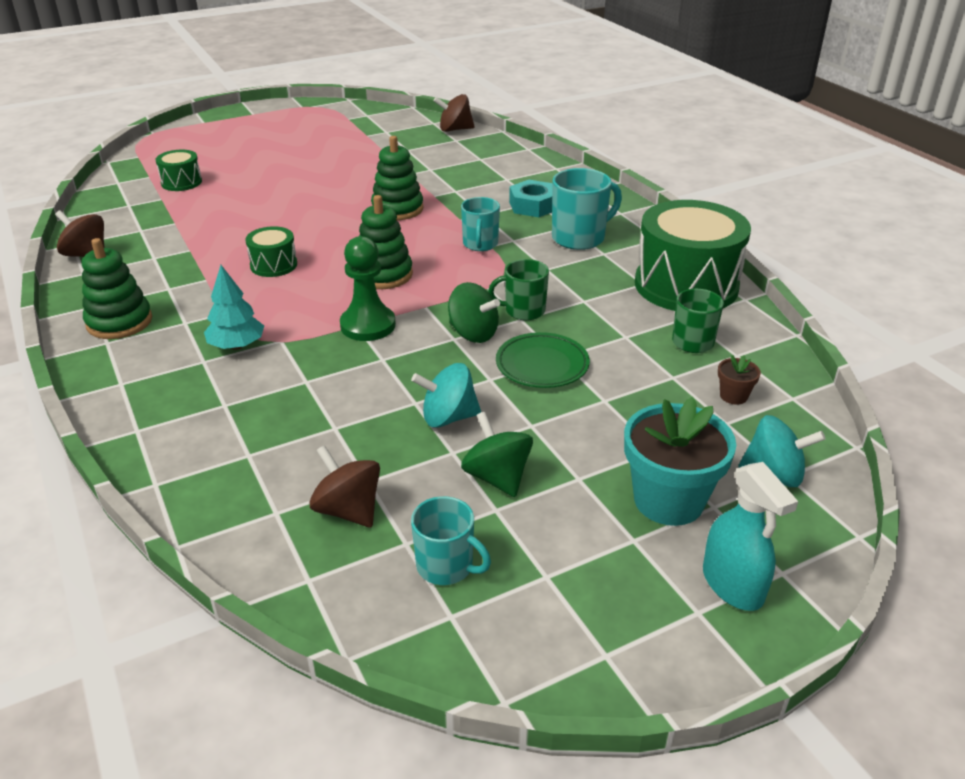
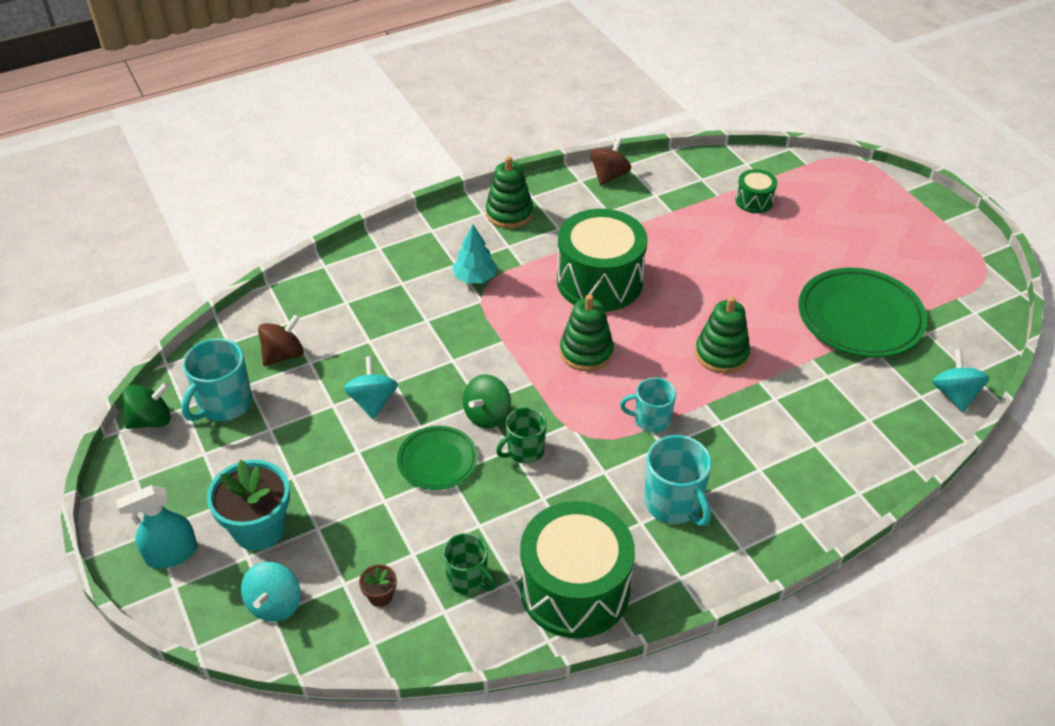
camera: 90 degrees right, 10 degrees up
(273, 265) = (599, 281): green drum -> green drum, size x2.13
(363, 152) = (860, 318): none -> green plate
(368, 325) = (502, 348): green pawn -> none
(446, 566) = (224, 404): turquoise mug -> turquoise mug, size x1.51
(455, 129) = (954, 395): brown spinning top -> turquoise spinning top
(497, 477) = (301, 430): green spinning top -> green spinning top (151, 420)
(523, 311) = (524, 451): green mug -> green mug turned 120 degrees counterclockwise
(533, 206) = (747, 466): turquoise nut -> none

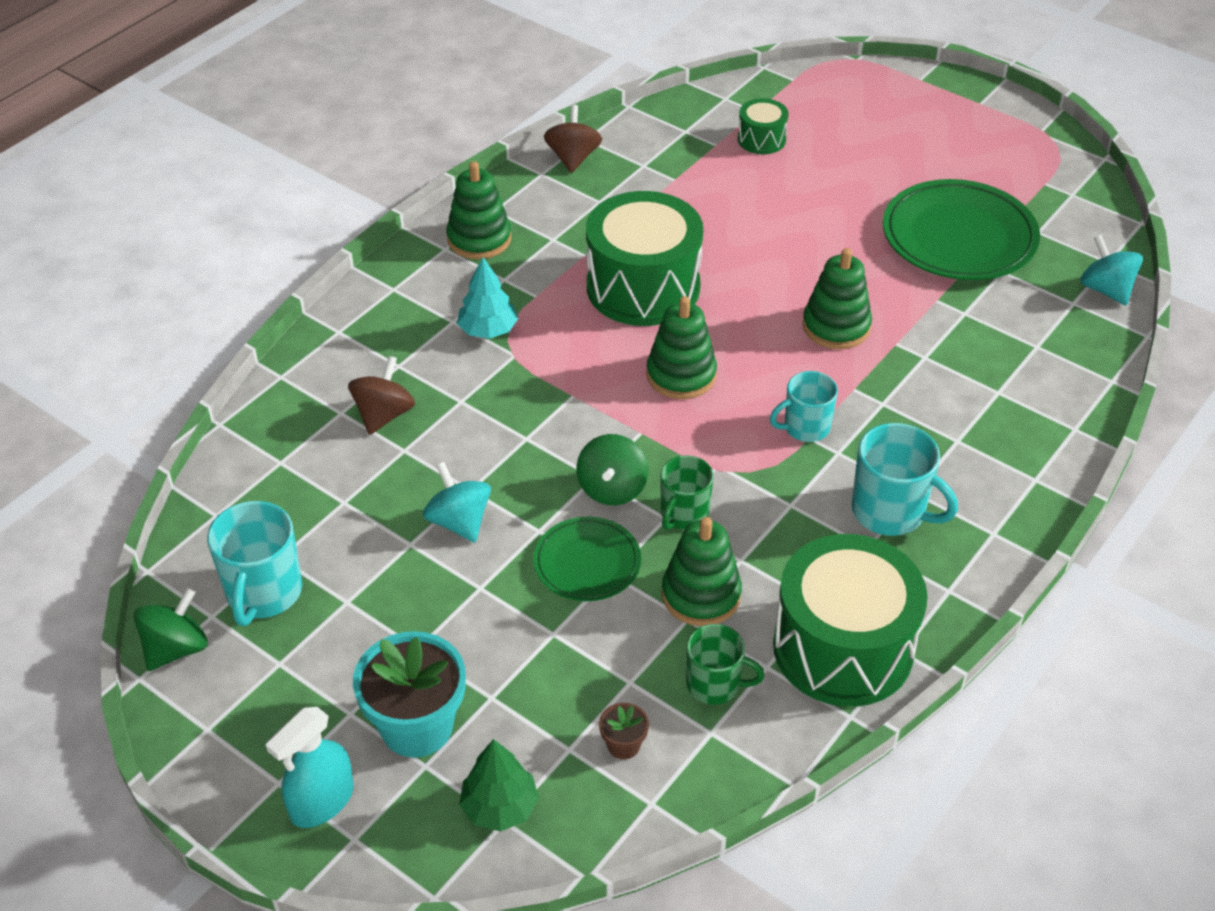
camera: 25 degrees left, 0 degrees up
(275, 604) = (499, 807): turquoise spinning top -> green tree
(283, 355) = (302, 505): brown spinning top -> brown spinning top (384, 415)
(499, 512) = (701, 595): none -> green stacking toy

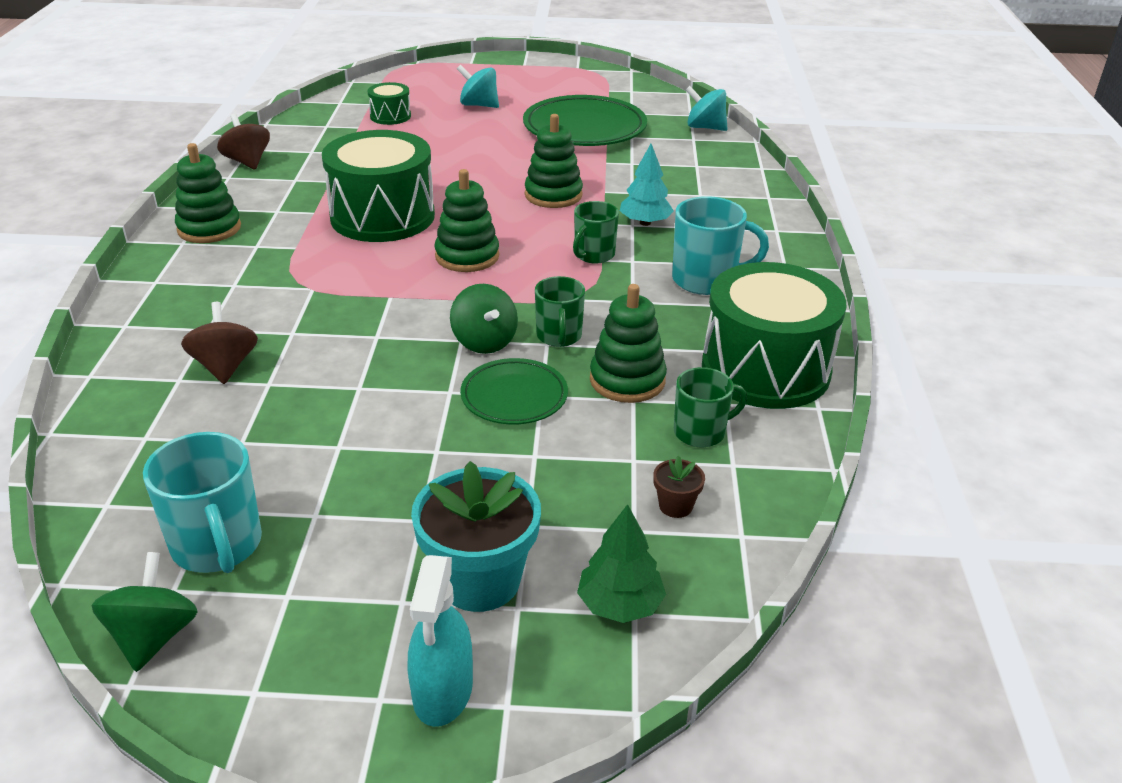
camera: 35 degrees left, 10 degrees down
(459, 522) = (371, 413): turquoise spinning top -> turquoise spinning top (479, 105)
(488, 330) = (273, 280): turquoise tree -> turquoise tree (645, 222)
(805, 427) = (593, 255): turquoise mug -> green mug

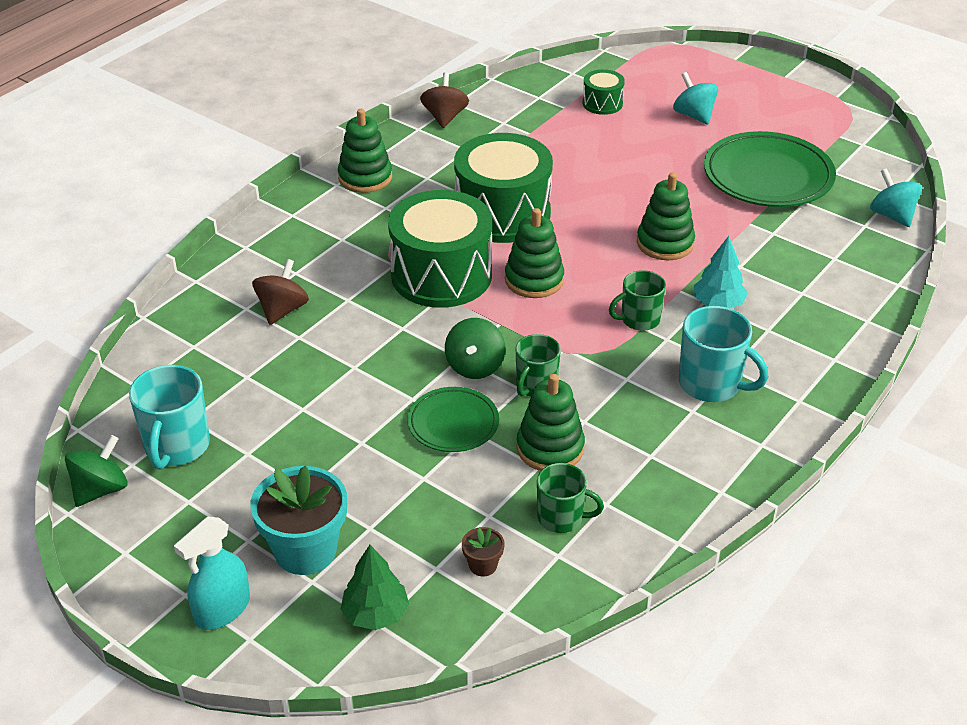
camera: 35 degrees right, 5 degrees up
(765, 369) = (671, 489): green drum -> green drum (441, 275)

